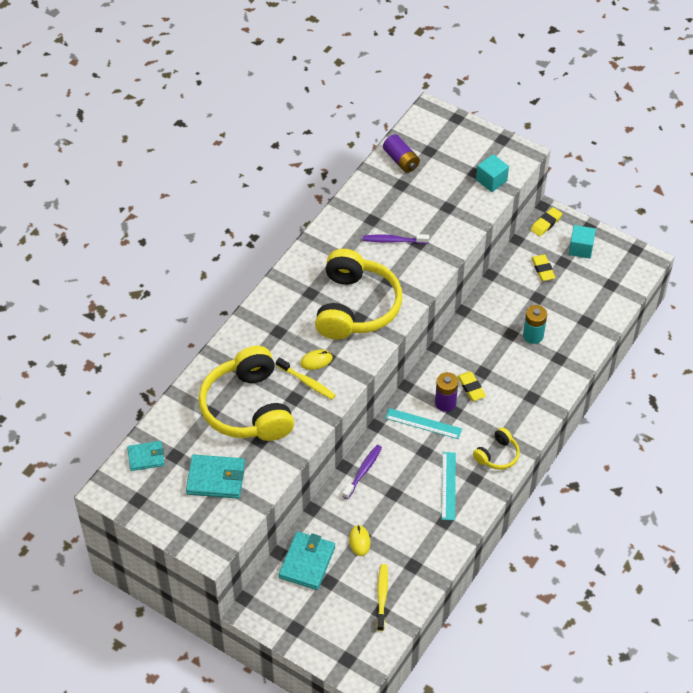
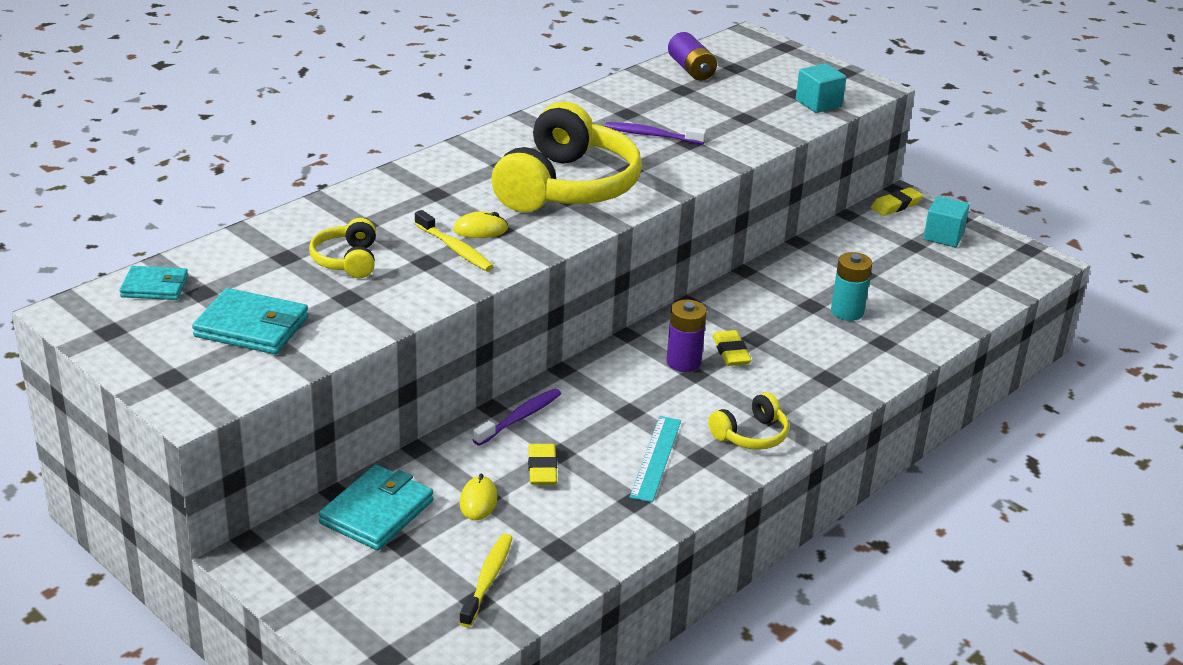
camera: 10 degrees right, 20 degrees down
(248, 408) = (347, 260): yellow headphones -> yellow headphones, size x0.46
(423, 423) = (639, 379): turquoise ruler -> none
(543, 269) = (880, 248): yellow eraser -> yellow eraser (542, 469)

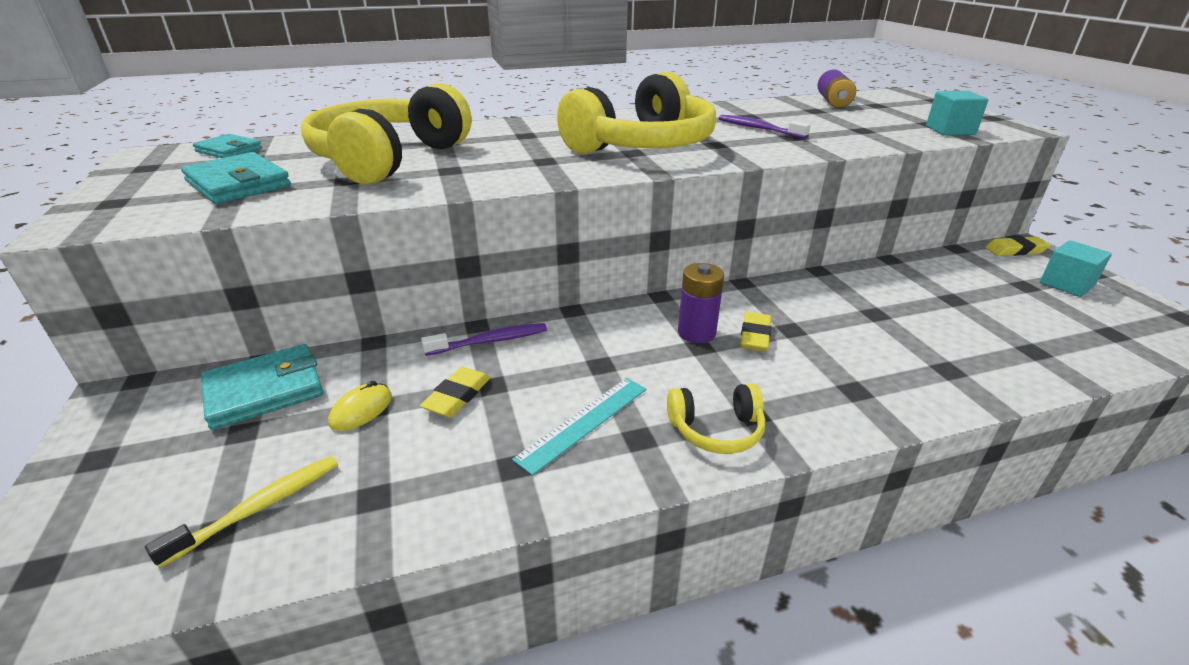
camera: 30 degrees right, 0 degrees up
(347, 260) = (389, 159): yellow headphones -> yellow headphones, size x2.15
(455, 249) = (487, 166): yellow toothbrush -> none
(480, 229) = (528, 158): yellow mouse -> none
(847, 312) = (915, 329): turquoise battery -> none

